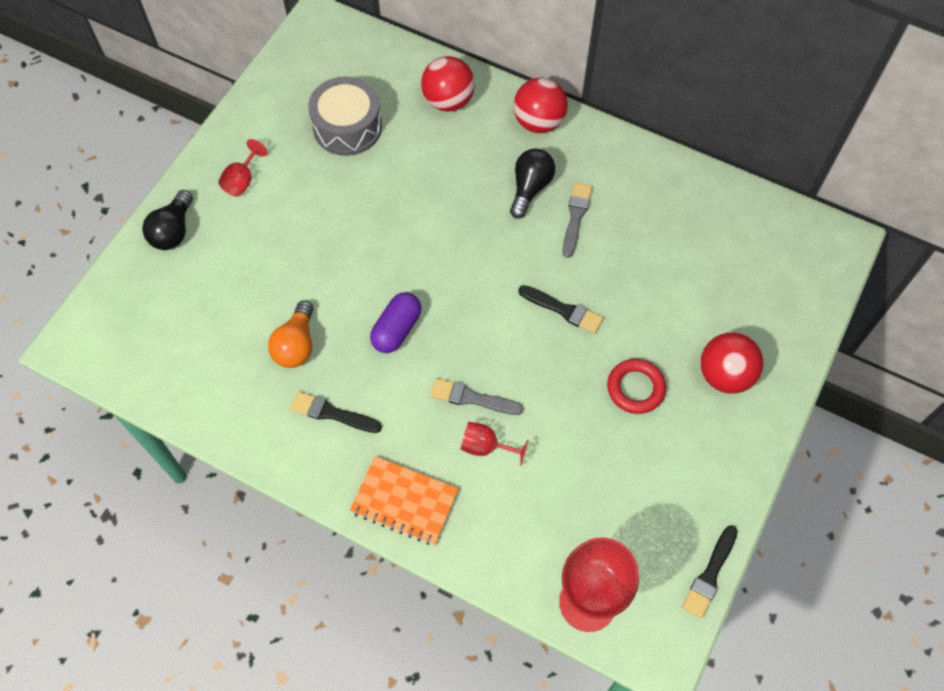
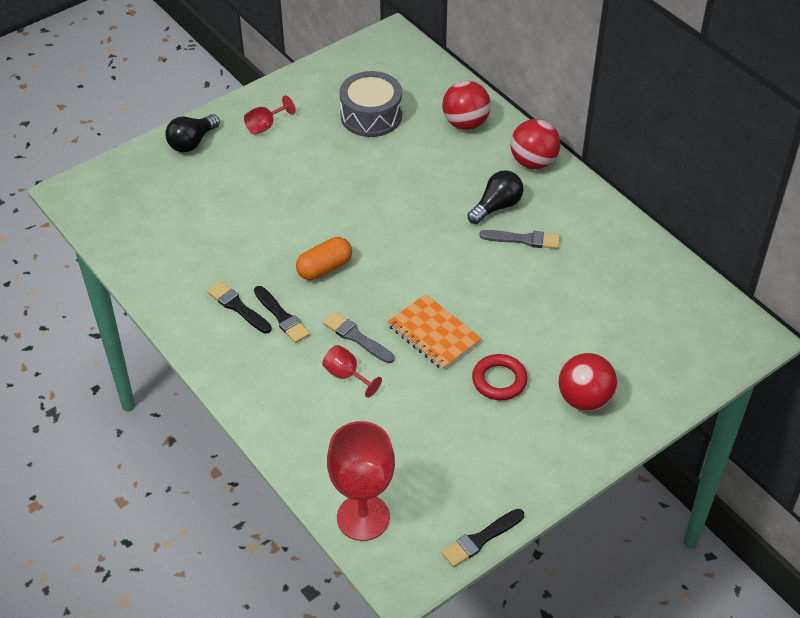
camera: 25 degrees right, 15 degrees down
(296, 345) = (239, 251): orange light bulb -> none
(397, 329) = (324, 268): purple capsule -> orange capsule
(404, 501) = (257, 388): orange notebook -> orange notebook (433, 334)
(563, 310) = (471, 302): black brush -> black brush (282, 317)
(576, 217) = (524, 239): grey brush -> grey brush turned 60 degrees clockwise

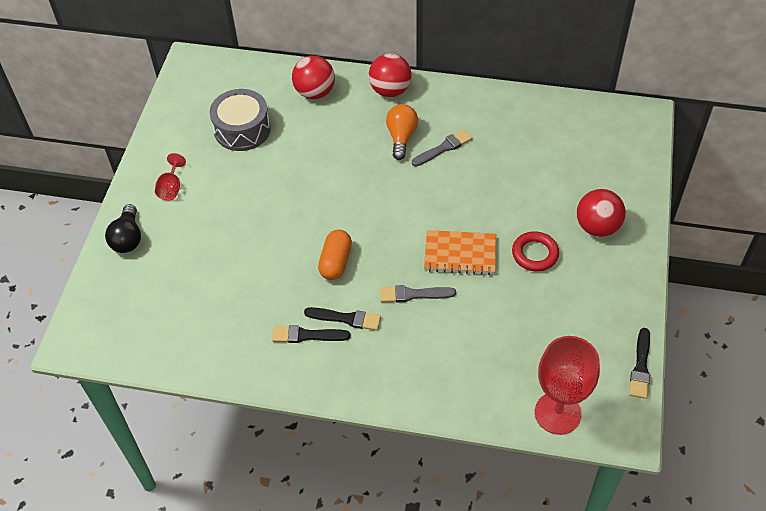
camera: 40 degrees left, 5 degrees up
(346, 375) = (437, 326): red goblet -> none
(496, 206) = (401, 137): black light bulb -> orange light bulb

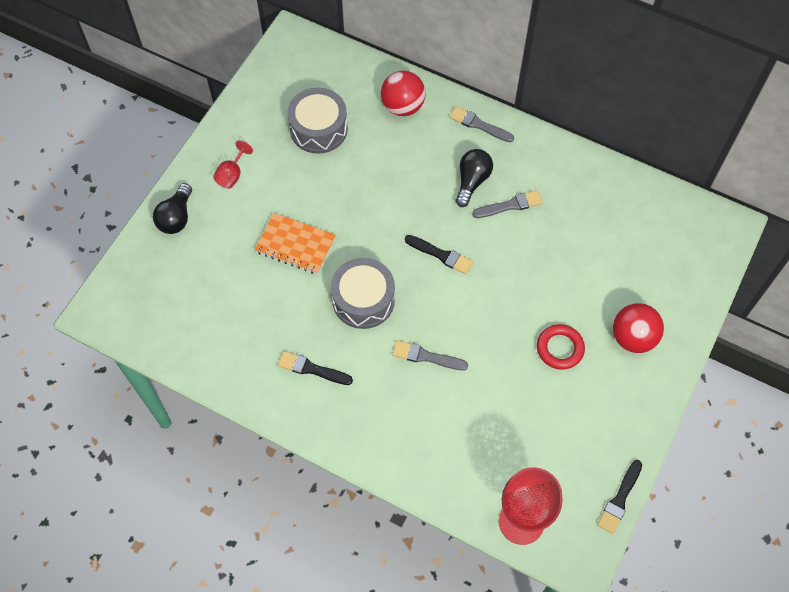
camera: 15 degrees right, 10 degrees up
(336, 262) = (363, 300): orange capsule -> grey drum
(346, 318) = (354, 363): black brush -> black brush (441, 255)
(390, 90) = (478, 125): red ball -> grey brush
(401, 137) = (472, 181): orange light bulb -> black light bulb
(460, 254) = (486, 327): orange notebook -> orange notebook (295, 245)

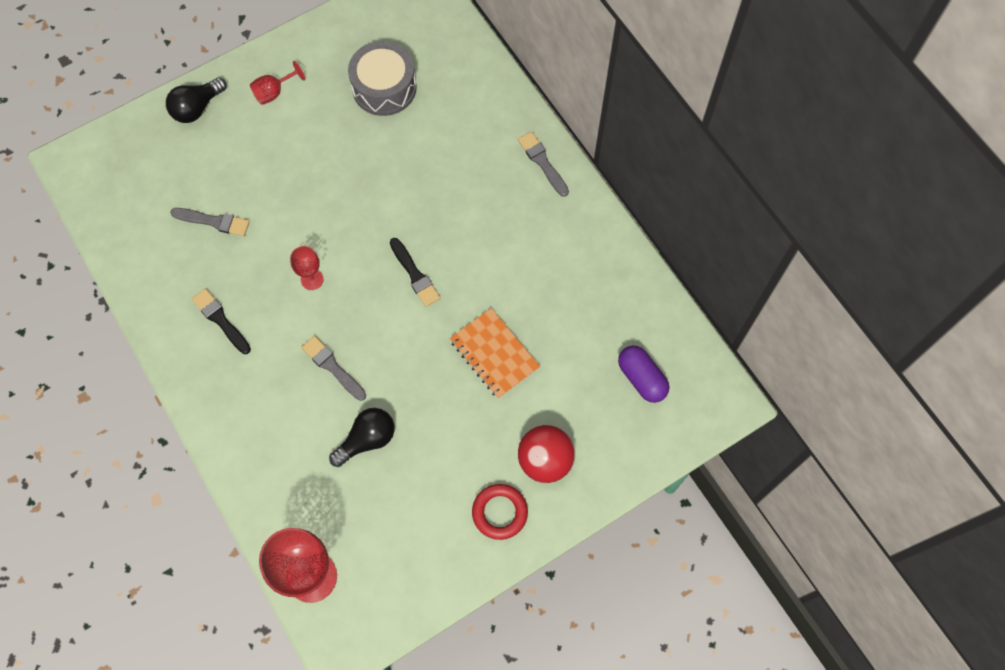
camera: 30 degrees right, 5 degrees up
(295, 245) = (286, 191): orange notebook -> orange notebook (494, 354)
(363, 300) = (312, 279): grey drum -> red goblet
(402, 106) = (480, 105): red ball -> none
(472, 181) = (496, 216): black light bulb -> black light bulb (367, 440)
(510, 205) = (516, 261): grey brush -> grey brush (214, 221)
(560, 348) = (465, 431): red ring -> red ring (499, 512)
(619, 499) = (419, 611): black brush -> none
(659, 242) = (641, 378): none -> purple capsule

